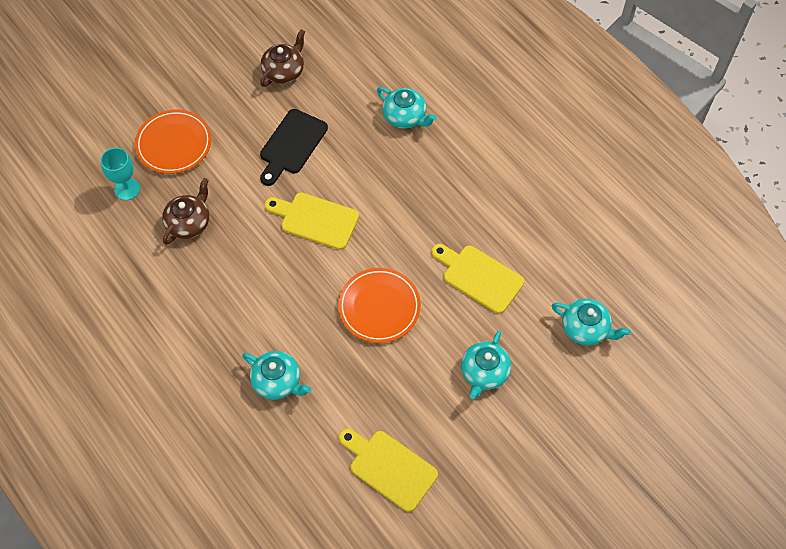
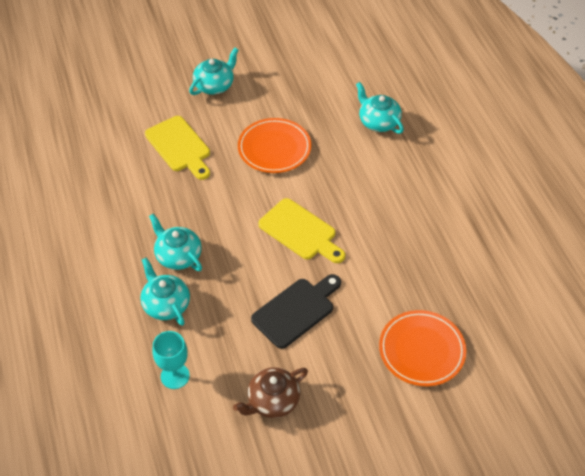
camera: 160 degrees left, 10 degrees down
(127, 189) = (481, 316): turquoise goblet -> turquoise goblet (175, 376)
(189, 222) = (423, 264): brown teapot -> none
(389, 468) = (314, 52): yellow cutting board -> none
(585, 328) = (119, 90): turquoise teapot -> turquoise teapot (178, 256)

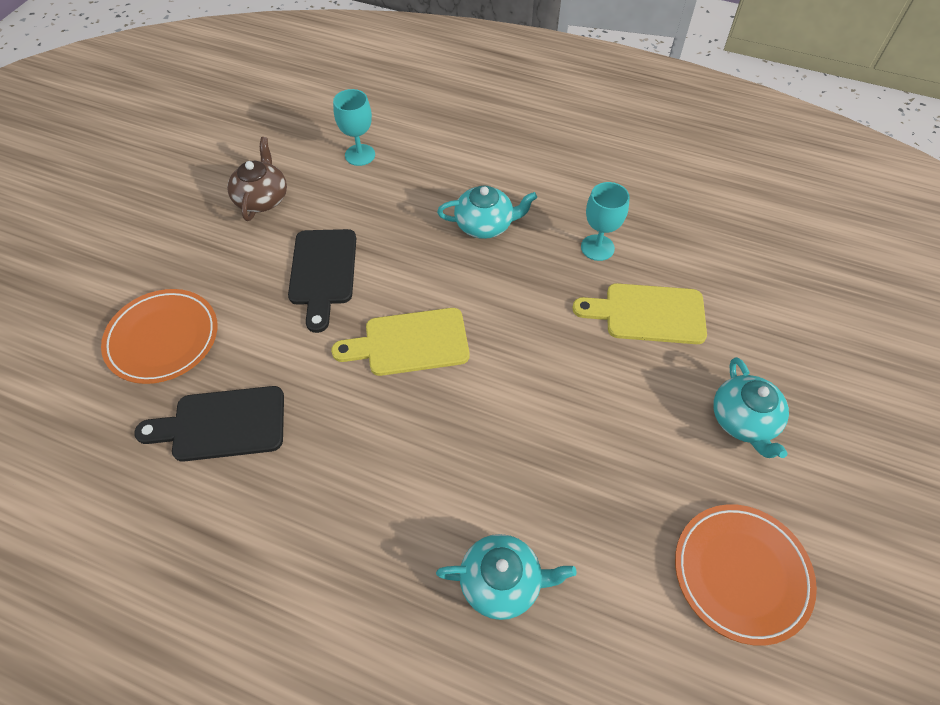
camera: 130 degrees right, 5 degrees up
(147, 192) = (597, 247): none -> turquoise goblet
(166, 304) = (437, 187): turquoise teapot -> none
(274, 148) = (562, 407): orange plate -> orange plate (741, 573)
(431, 273) = (222, 424): none -> black cutting board

